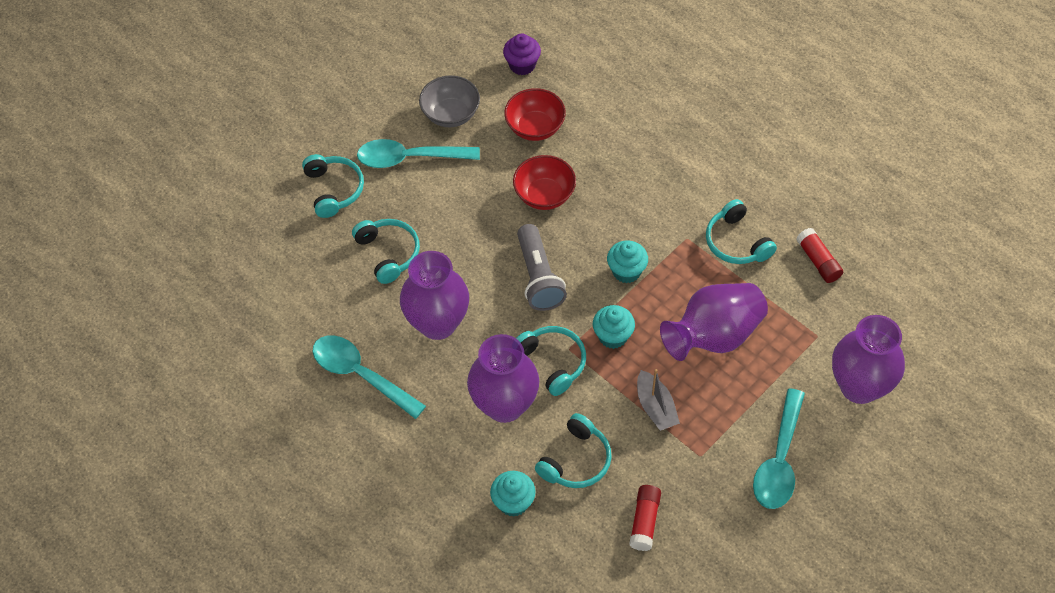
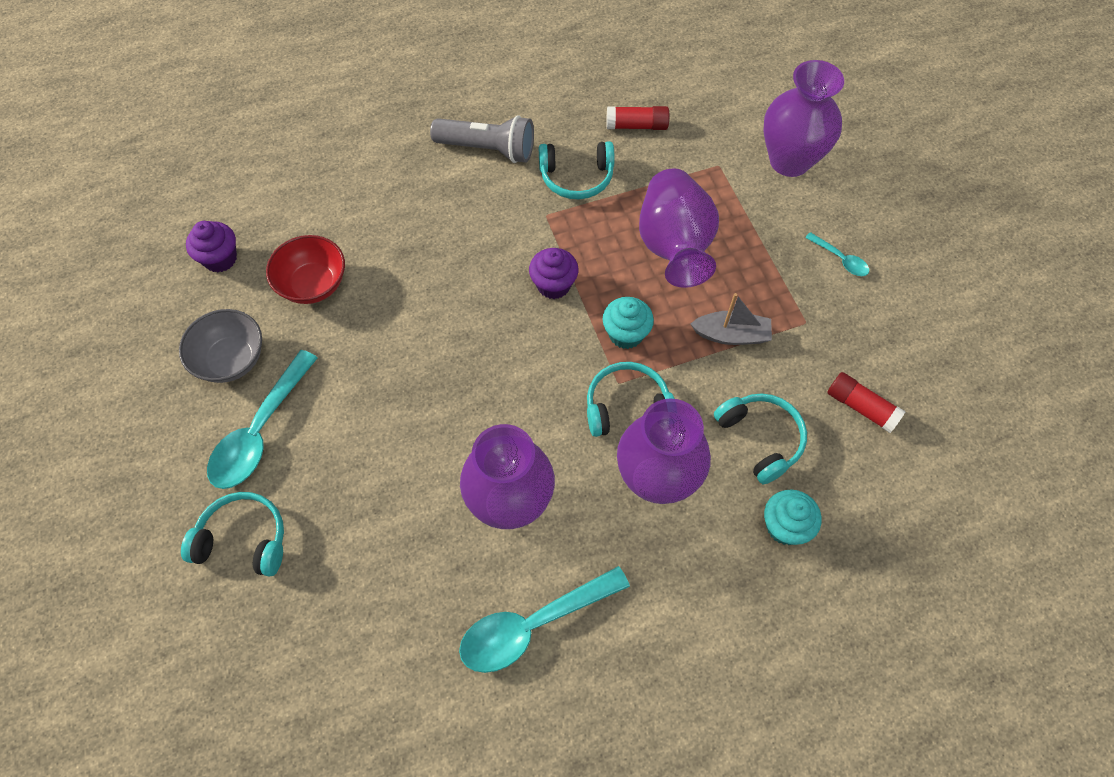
camera: 65 degrees left, 5 degrees up
(388, 253) = (379, 515): turquoise headphones -> none
(538, 277) = (511, 370): grey flashlight -> grey flashlight (488, 149)
(544, 195) = (408, 316): red bowl -> none
(626, 271) = (553, 285): turquoise cupcake -> purple cupcake
(779, 460) = (840, 259): turquoise spoon -> turquoise spoon, size x0.48

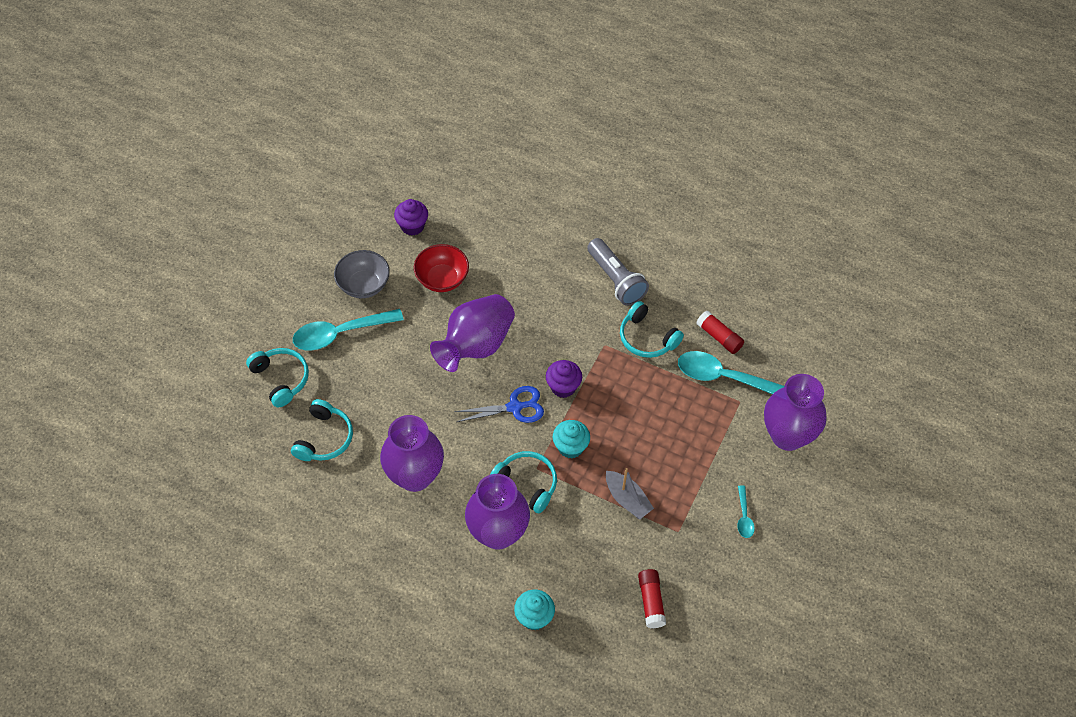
camera: 45 degrees right, 5 degrees down
(530, 344) = (515, 407): none -> blue scissors
(533, 625) = (362, 541): turquoise spoon -> turquoise spoon (723, 377)
(674, 246) = (655, 424): purple vase -> purple vase (476, 345)
(760, 439) = (575, 565): turquoise headphones -> turquoise headphones (324, 438)

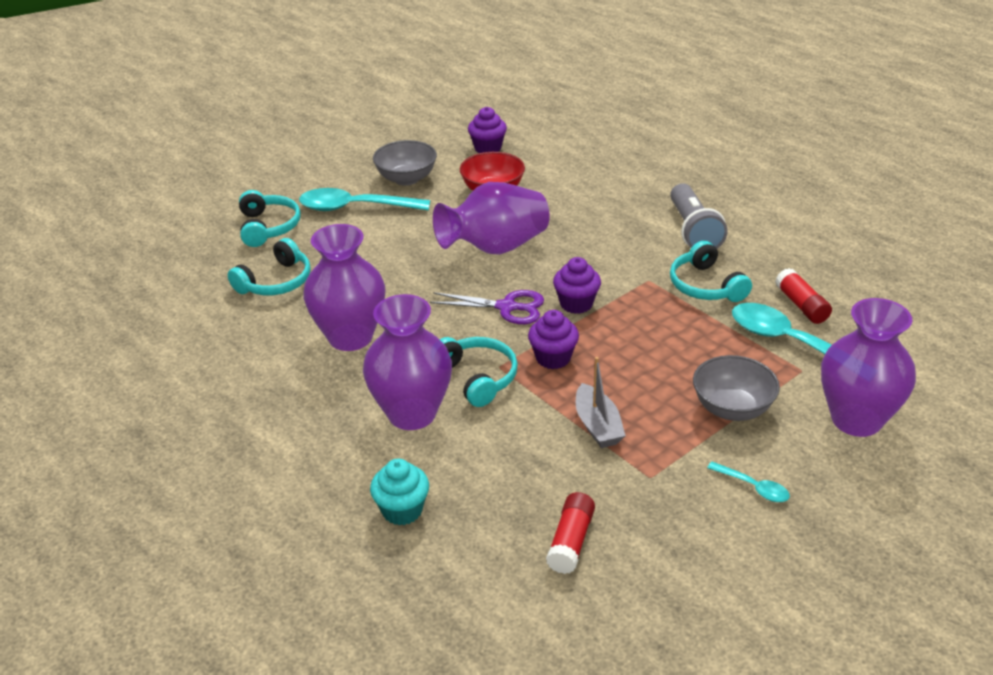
camera: 25 degrees right, 20 degrees down
(515, 407) = (507, 307): blue scissors -> purple scissors
(570, 447) = (553, 358): turquoise cupcake -> purple cupcake
(707, 453) = (732, 408): none -> grey bowl
(744, 517) = (753, 487): turquoise spoon -> turquoise spoon turned 75 degrees counterclockwise

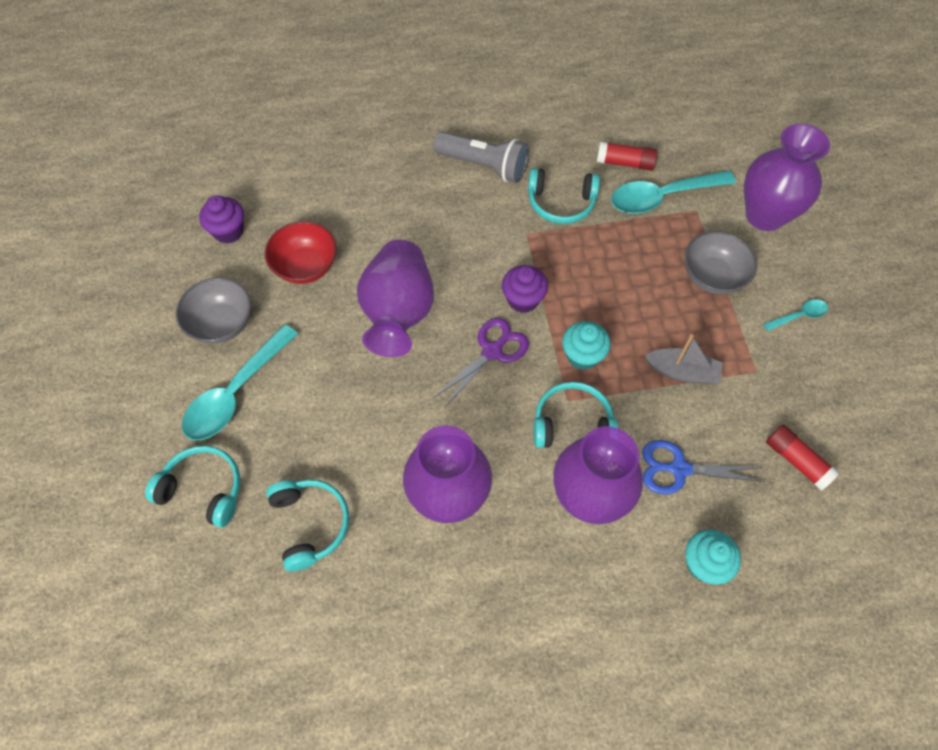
camera: 60 degrees left, 25 degrees up
(489, 460) = (679, 469): none -> blue scissors
(553, 358) = (582, 355): purple cupcake -> turquoise cupcake

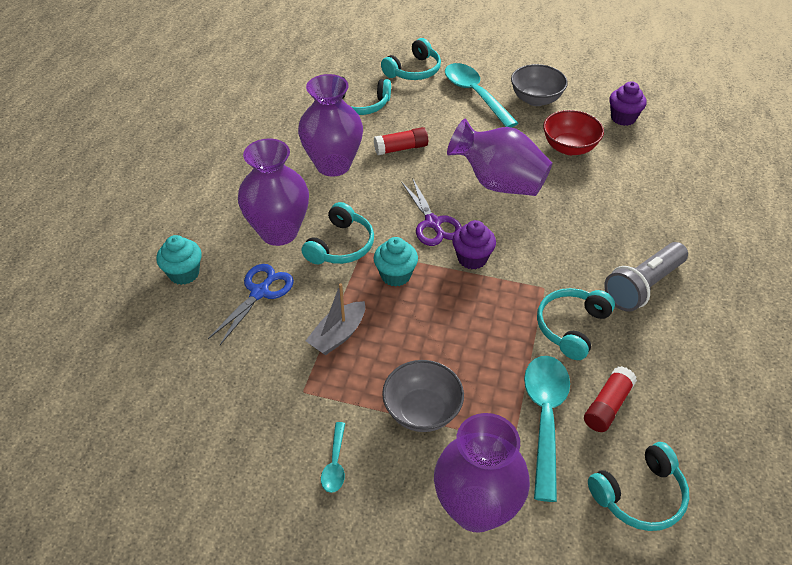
camera: 115 degrees right, 15 degrees down
(686, 131) = (639, 495): none -> turquoise headphones
(796, 461) = (206, 374): red glue stick -> red glue stick (401, 148)

